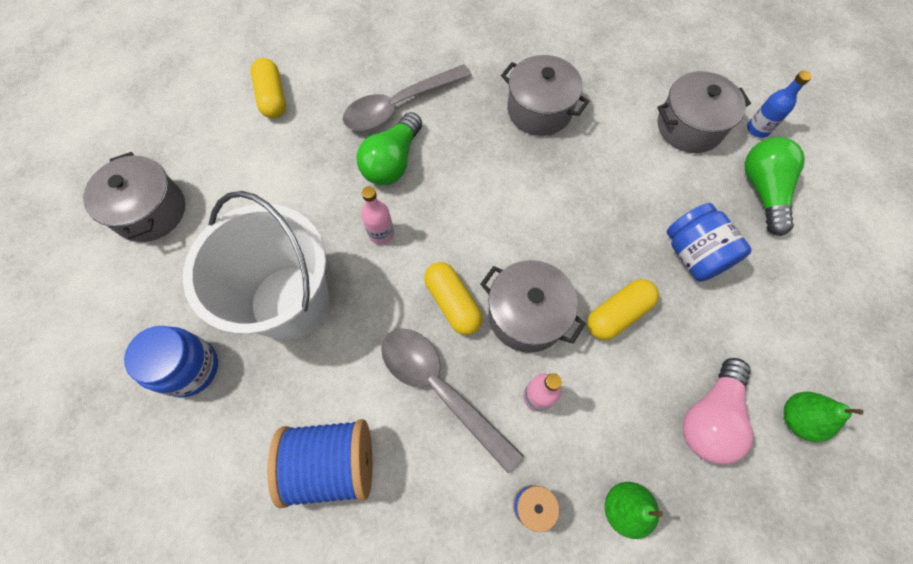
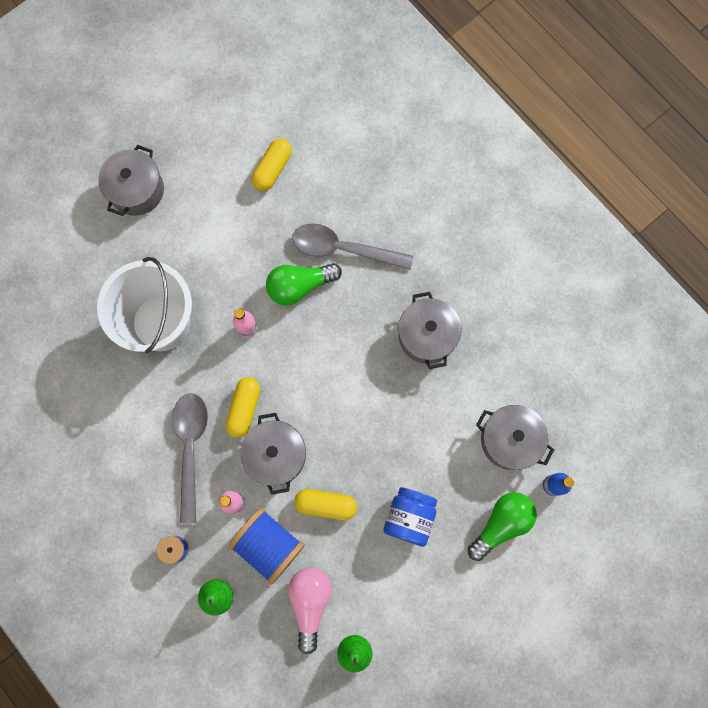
camera: 45 degrees right, 10 degrees up
(190, 368) = (80, 312): blue jar -> none
(332, 463) = (104, 432): blue spool -> blue spool (269, 545)
(709, 417) = (310, 602): pink light bulb -> pink light bulb turned 105 degrees clockwise

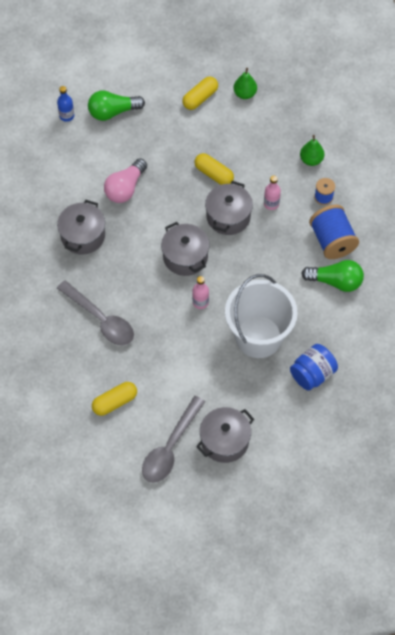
camera: 150 degrees left, 15 degrees down
(190, 448) = (282, 248): grey spoon -> grey spoon (170, 447)
(244, 408) = (232, 254): yellow capsule -> yellow capsule (200, 98)
(269, 545) = (263, 170): blue spool -> blue spool (332, 241)
(299, 286) = (147, 311): green light bulb -> green light bulb (335, 281)
(310, 602) = (256, 129): pink light bulb -> pink light bulb (125, 188)
(409, 517) = (166, 142): blue jar -> blue jar (312, 374)
(509, 440) = (74, 151): grey pot -> grey pot (185, 257)

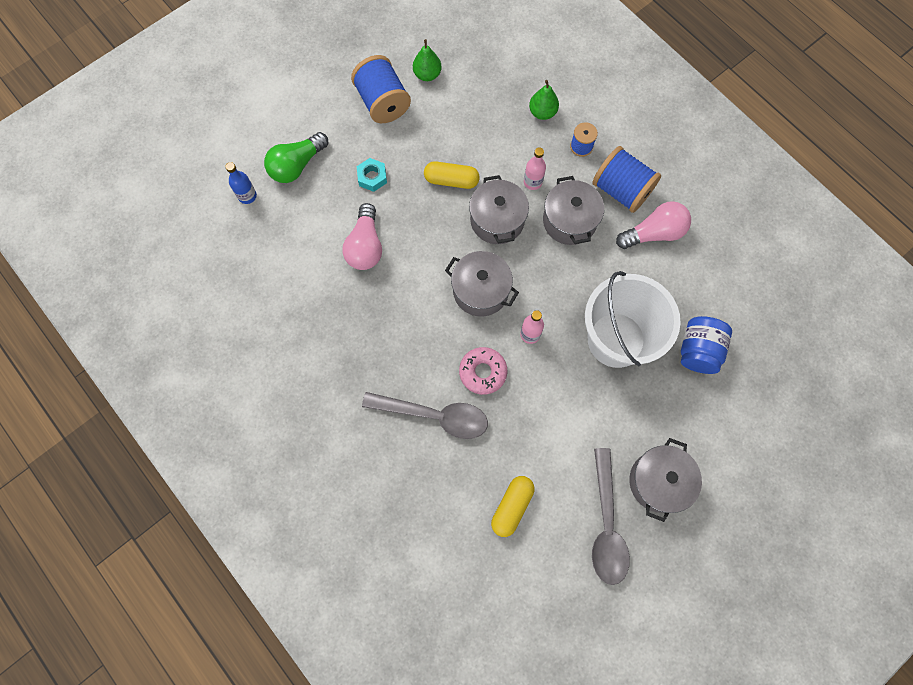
camera: 30 degrees left, 10 degrees up
(83, 236) = (352, 327): grey pot -> grey pot (569, 221)
(151, 309) = (482, 372): none -> pink donut
(159, 145) = (372, 177): none -> turquoise nut
(200, 98) = (383, 102): yellow capsule -> blue spool
(335, 281) = (654, 233): green light bulb -> pink light bulb

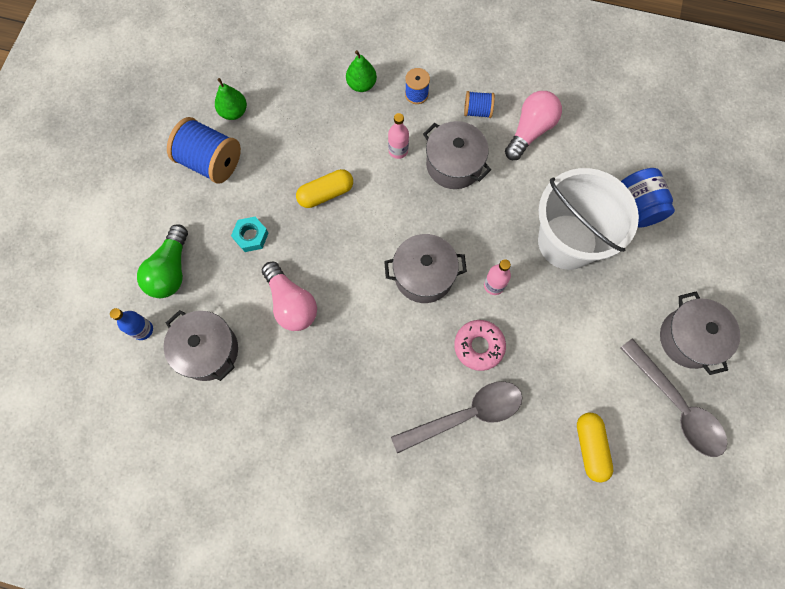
camera: 35 degrees left, 0 degrees up
(497, 220) = (392, 203): grey pot -> grey pot (208, 350)
(621, 190) = (477, 111): blue spool -> blue spool, size x0.53

